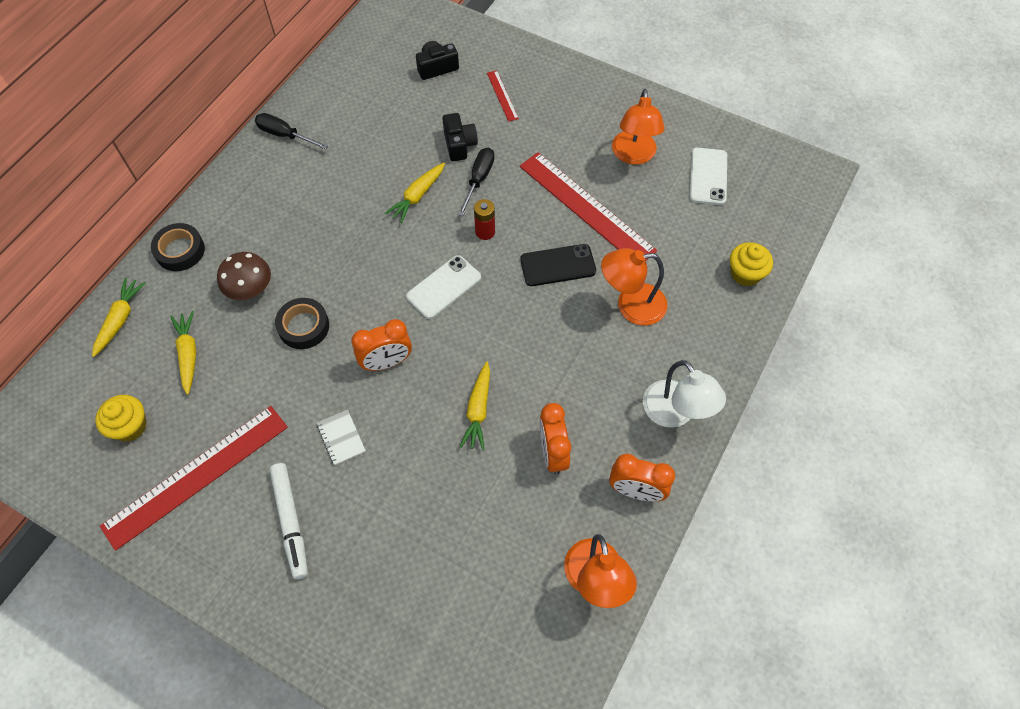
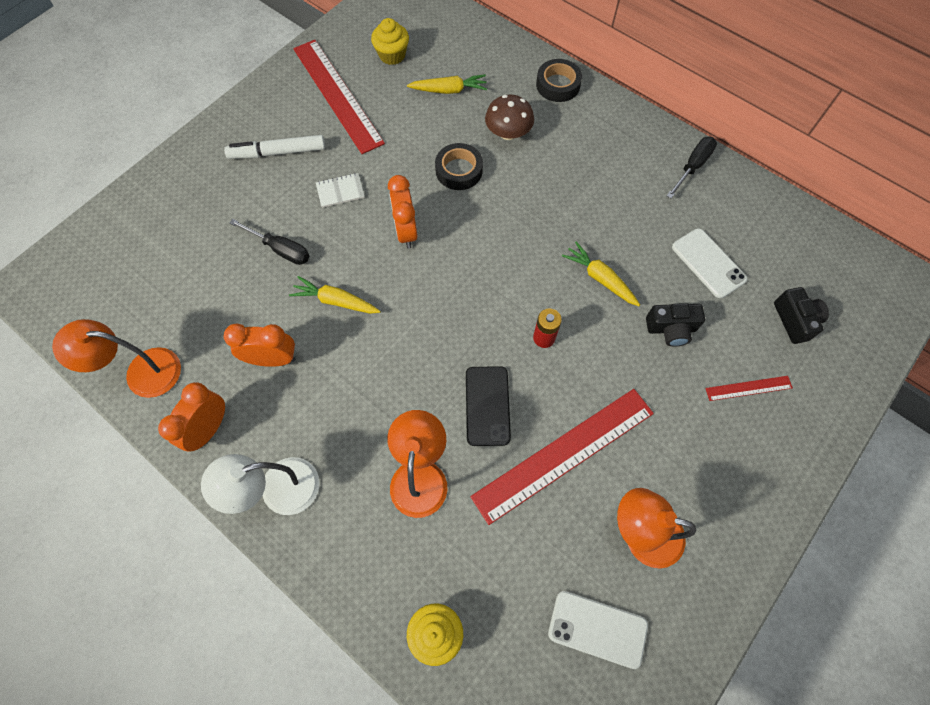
camera: 100 degrees right, 5 degrees up
(120, 319) = (493, 47): yellow carrot -> none
(444, 287) = (480, 289): white phone -> white phone (708, 263)
(479, 179) = (617, 342): black screwdriver -> black screwdriver (280, 249)

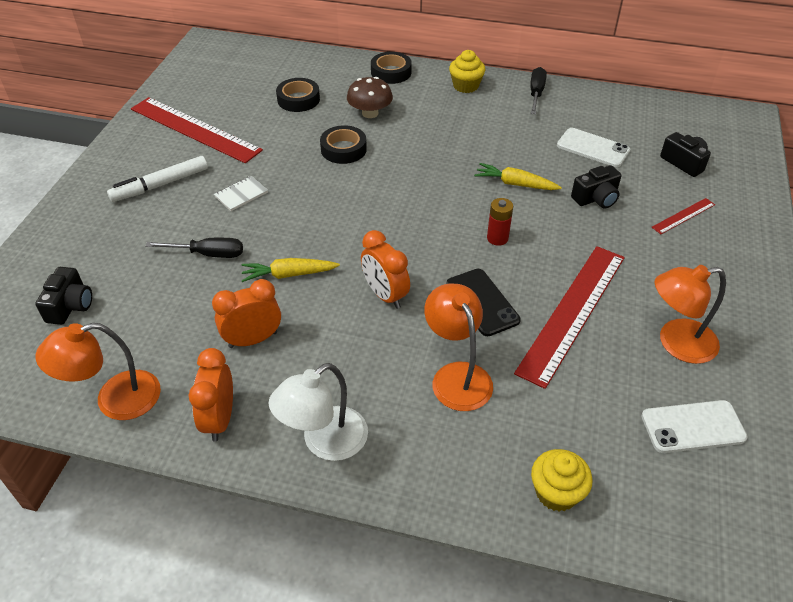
camera: 25 degrees left, 20 degrees down
(149, 260) = (70, 306): none -> black camera
(392, 55) = (230, 90): yellow cupcake -> yellow cupcake (466, 86)
(406, 231) = (323, 204): orange clock -> orange clock (385, 295)
(449, 90) = (298, 99): yellow carrot -> black tape

